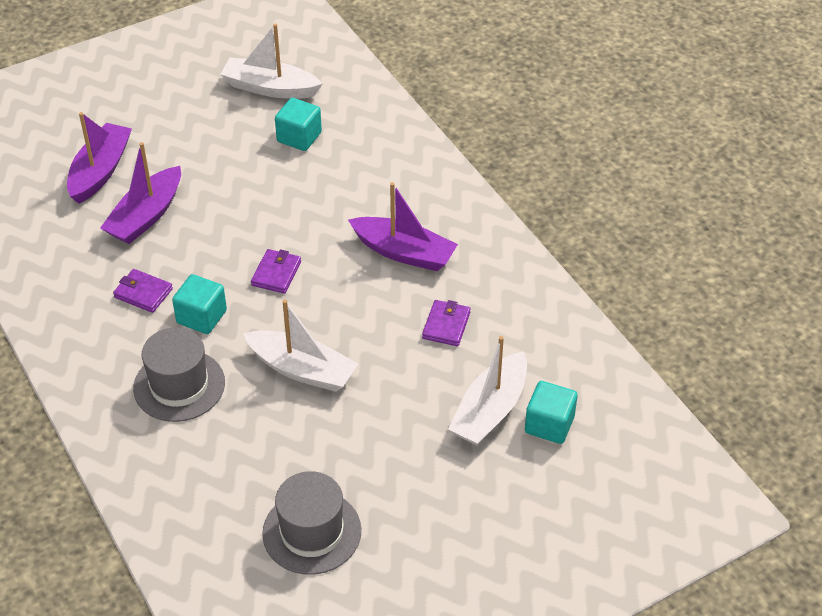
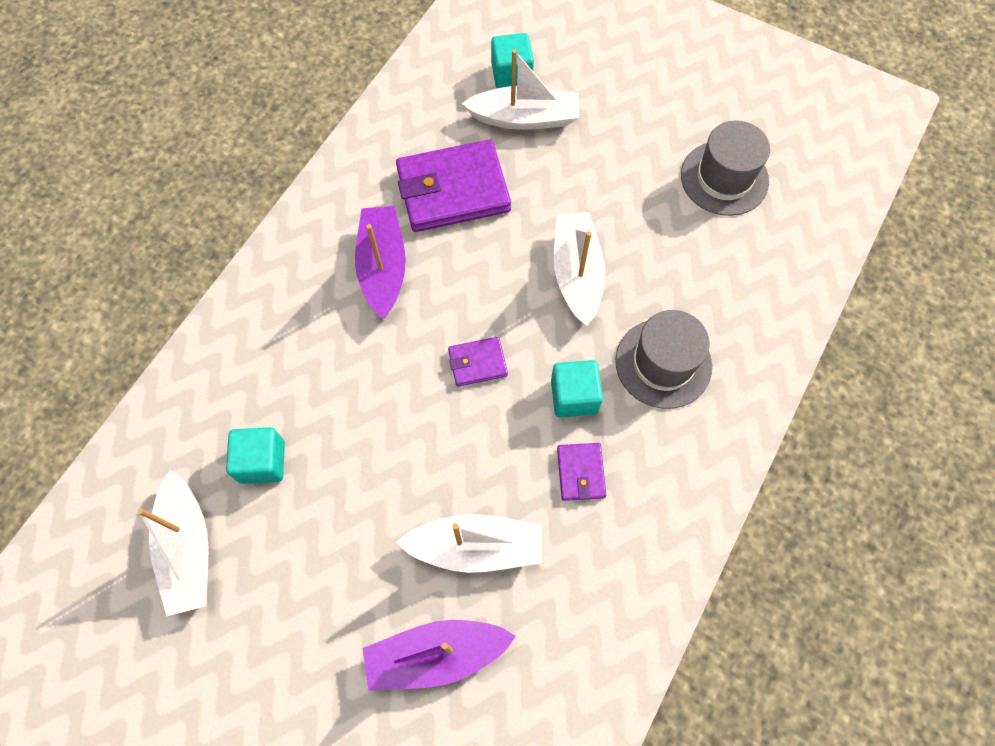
camera: 120 degrees left, 20 degrees up
(146, 216) = (476, 547): purple boat -> white boat
(446, 325) = (453, 190): purple wallet -> purple wallet, size x2.08

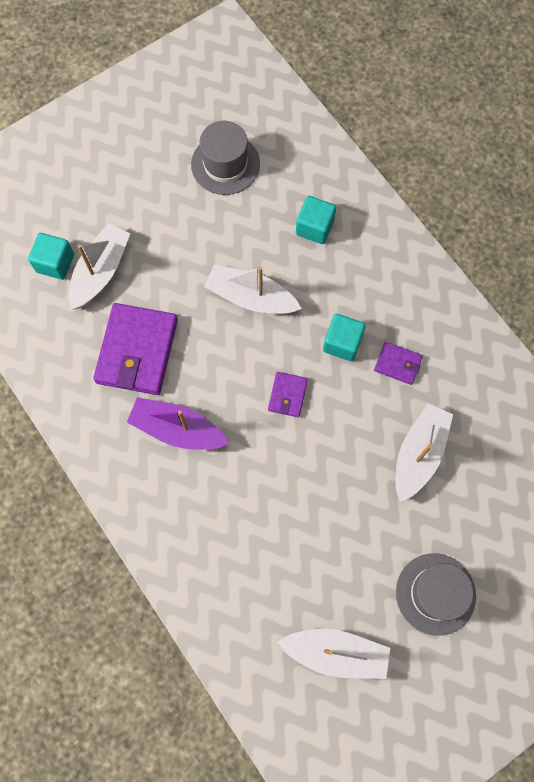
camera: 65 degrees left, 5 degrees up
(262, 461) = (293, 576): turquoise cube -> turquoise cube (314, 227)
(436, 655) = (478, 510): purple boat -> none
(663, 363) = (345, 275): grey hat -> grey hat (435, 594)

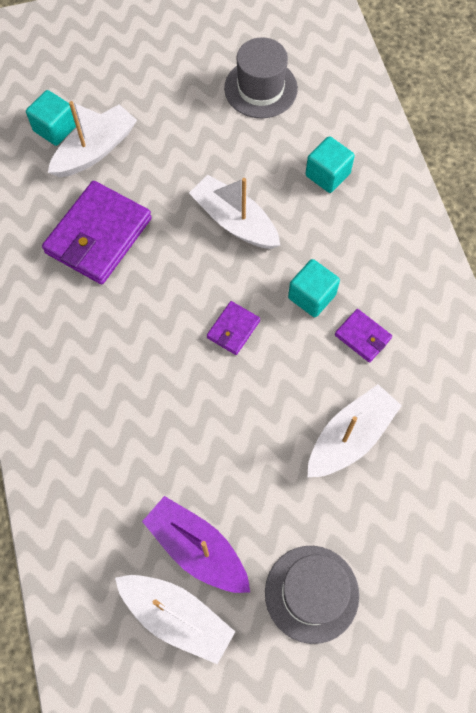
camera: 20 degrees right, 5 degrees down
(177, 429) = (106, 325): purple boat -> purple boat (197, 548)

